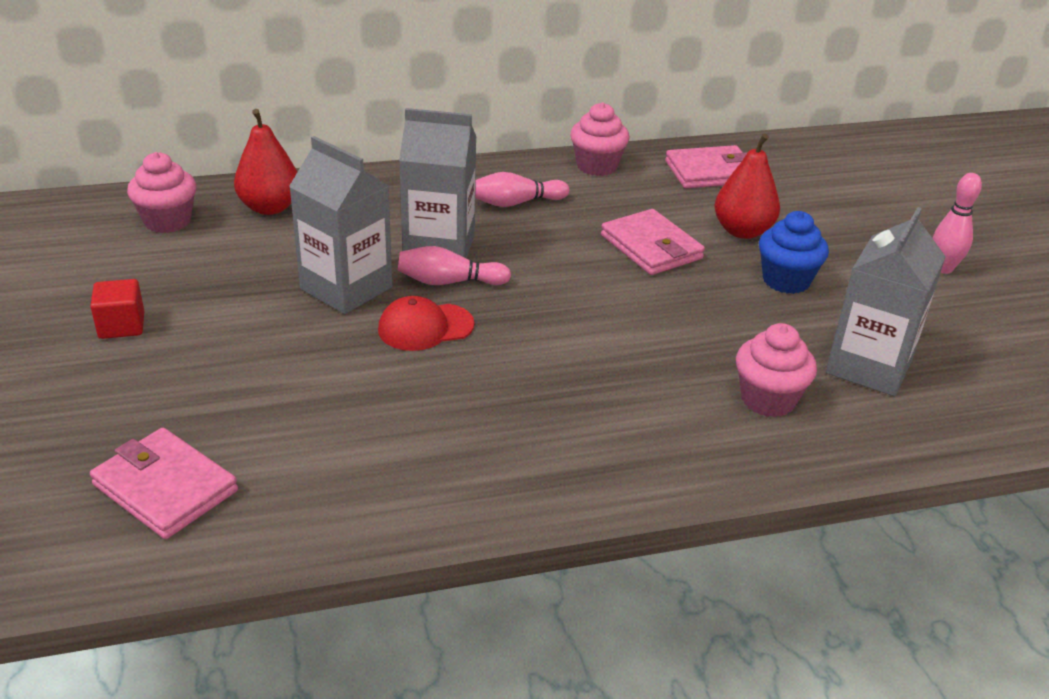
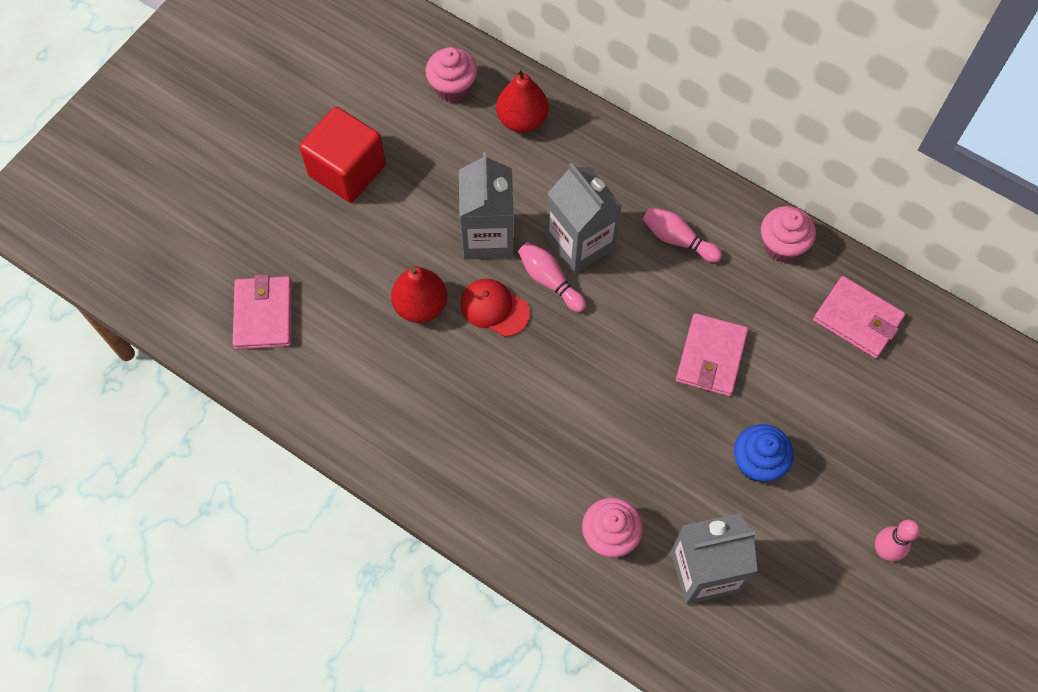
camera: 50 degrees right, 30 degrees up
(122, 326) = (347, 170): red cube -> red cube, size x1.96
(742, 231) = (794, 395): red pear -> red pear (420, 306)

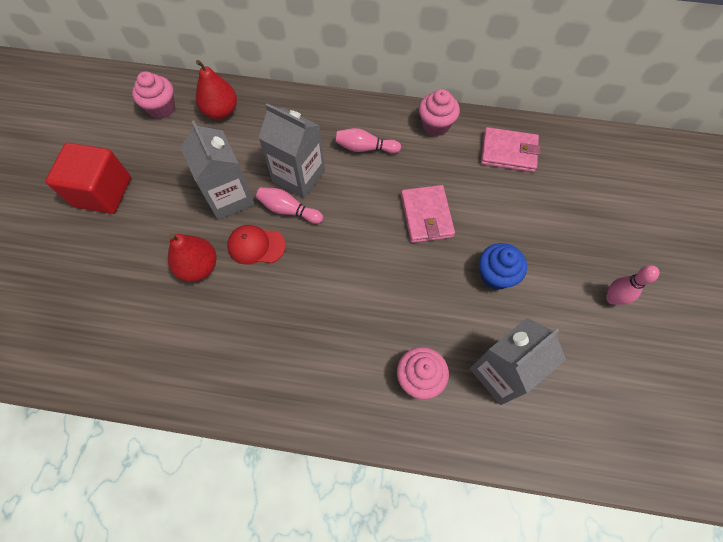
camera: 25 degrees left, 0 degrees up
(263, 315) = (72, 326): pink wallet -> none

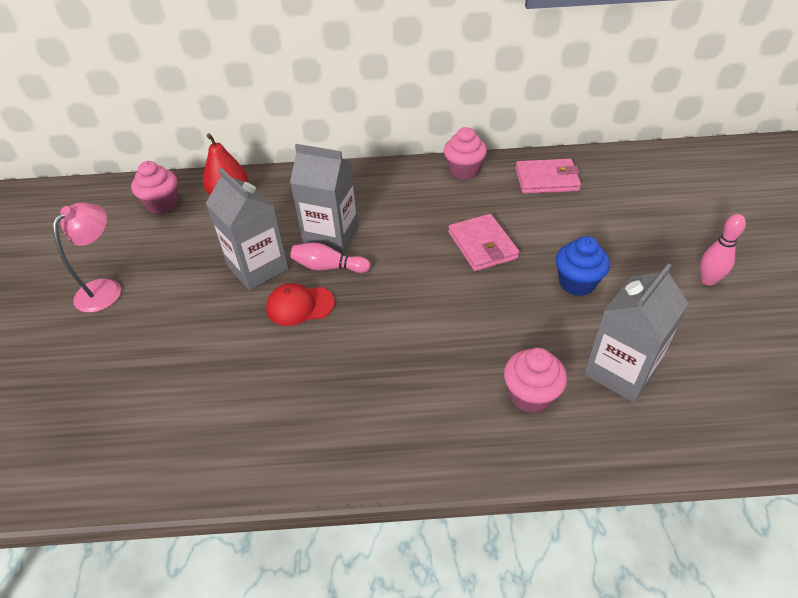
camera: 10 degrees left, 20 degrees down
(102, 192) = (105, 289): red cube -> pink lamp
(198, 267) = (236, 338): red pear -> none
(365, 148) = (396, 200): pink bowling pin -> none

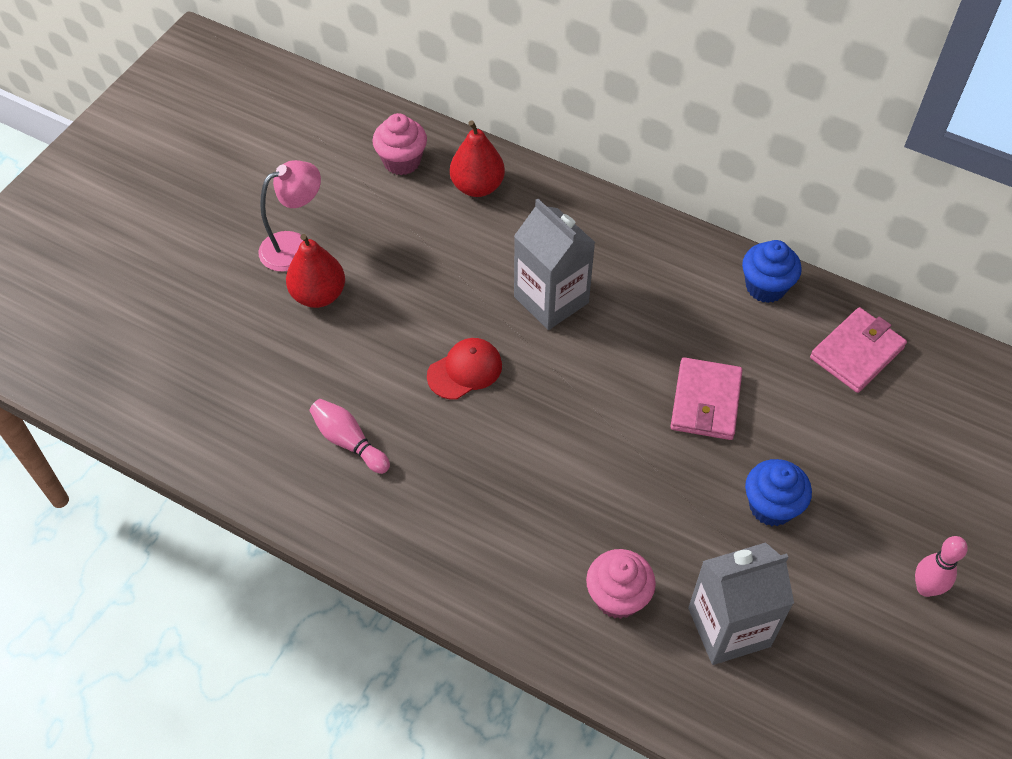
camera: 30 degrees right, 10 degrees up
(145, 311) = (318, 295): none -> red pear
(257, 267) = (451, 300): grey carton -> none
(300, 306) = (465, 370): red cap -> red cap turned 120 degrees clockwise
(328, 267) = (522, 339): pink bowling pin -> pink bowling pin (349, 442)
(464, 171) = (765, 287): pink cupcake -> blue cupcake
(546, 179) = (856, 353): pink wallet -> pink wallet turned 75 degrees counterclockwise

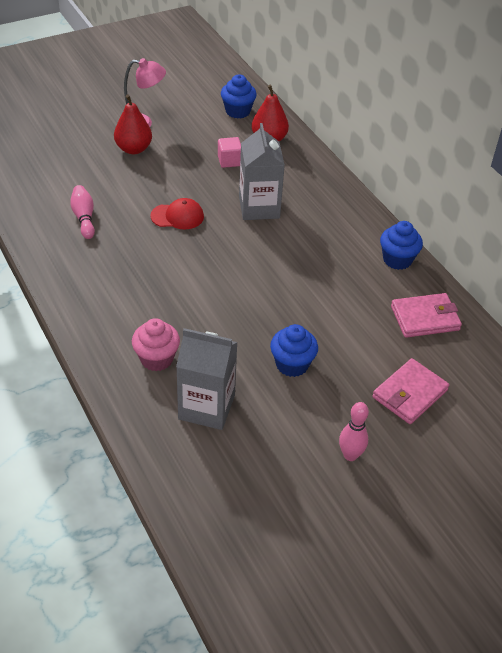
camera: 30 degrees right, 10 degrees down
(402, 161) = (238, 111): pink cupcake -> blue cupcake
(456, 247) = (229, 161): none -> pink cube
(705, 402) = (303, 296): pink wallet -> pink wallet (410, 394)

